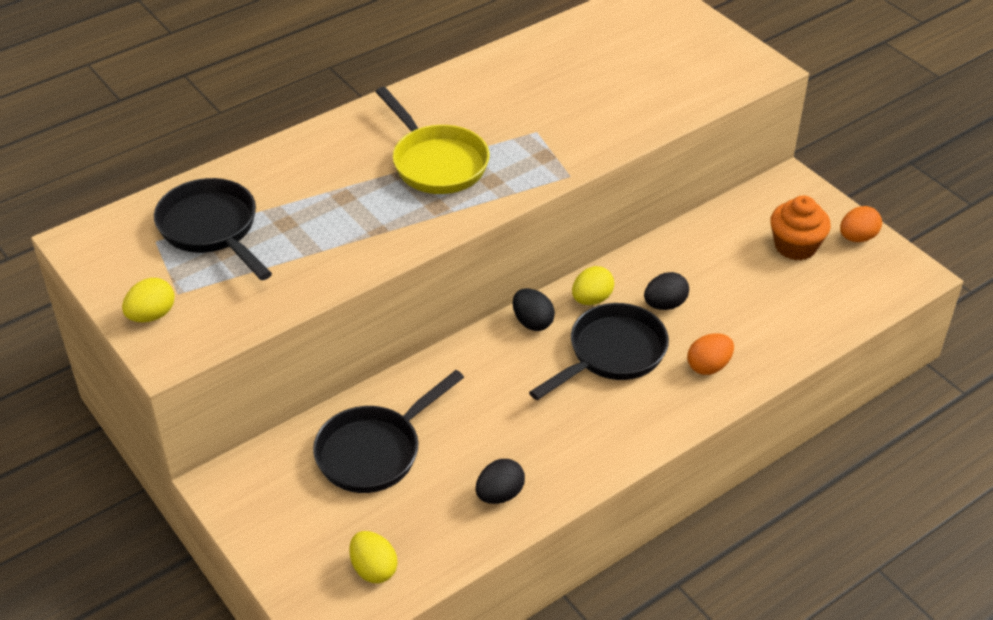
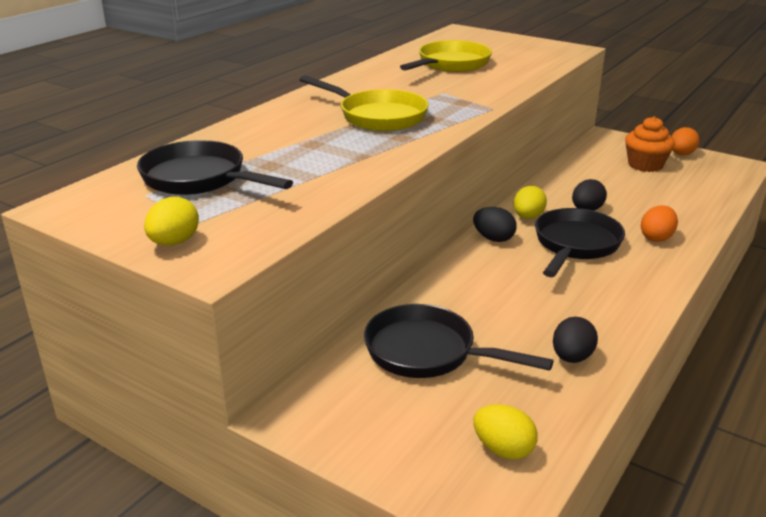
camera: 20 degrees left, 15 degrees down
(375, 451) = (428, 352): black pan -> black pan turned 90 degrees clockwise
(585, 73) = (450, 64): none -> yellow pan

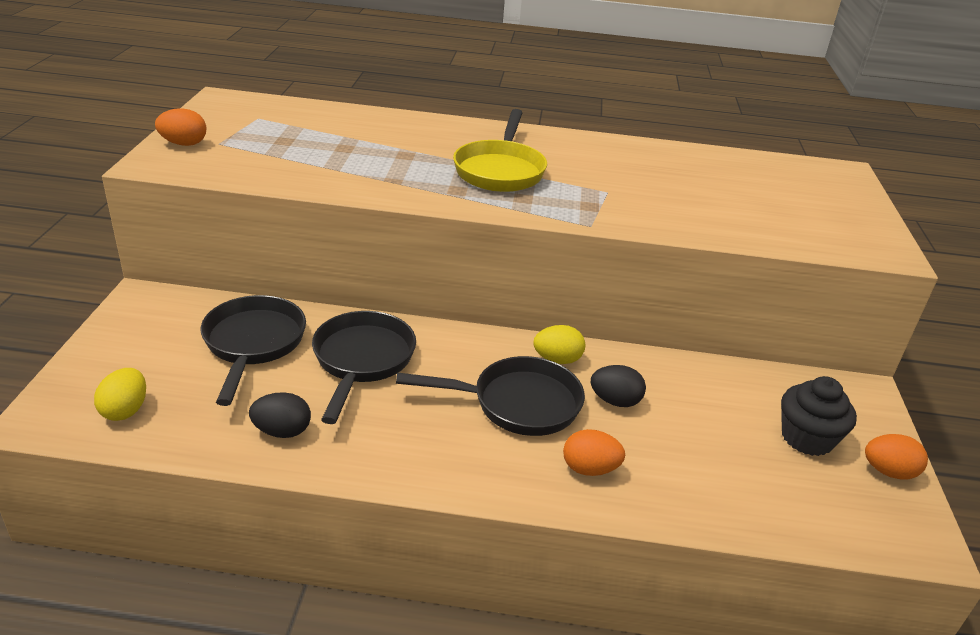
camera: 60 degrees right, 5 degrees up
(174, 242) = (184, 144): yellow egg -> orange egg
(199, 179) = (297, 129): black pan -> black pan (362, 361)
(450, 64) = (705, 182): yellow pan -> none
(493, 238) = (488, 344): black egg -> none
(645, 165) = (807, 438): orange cupcake -> black cupcake

